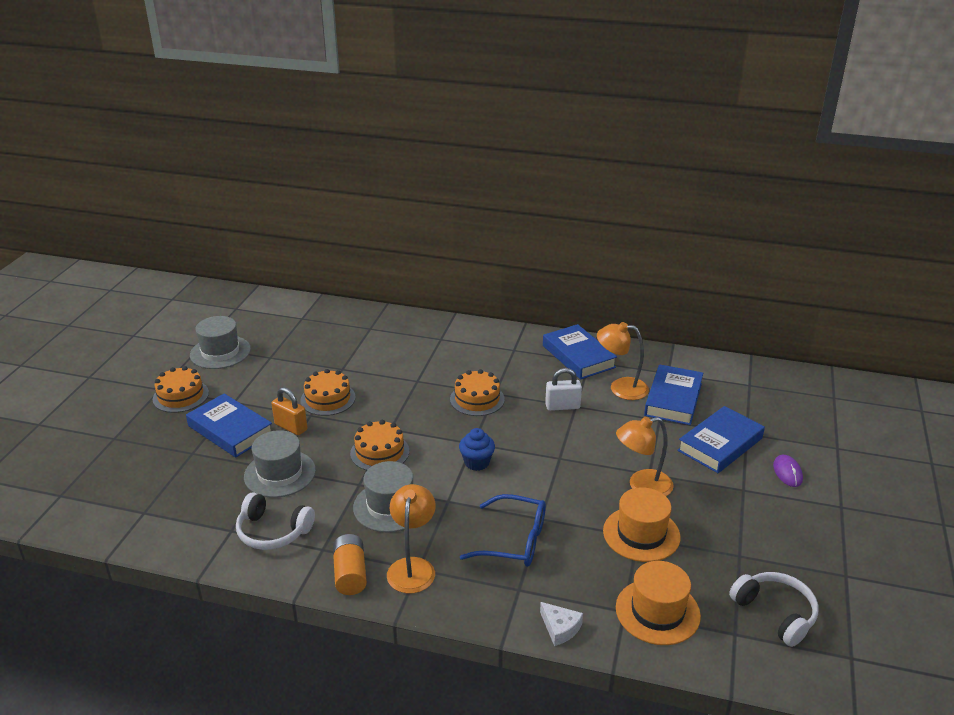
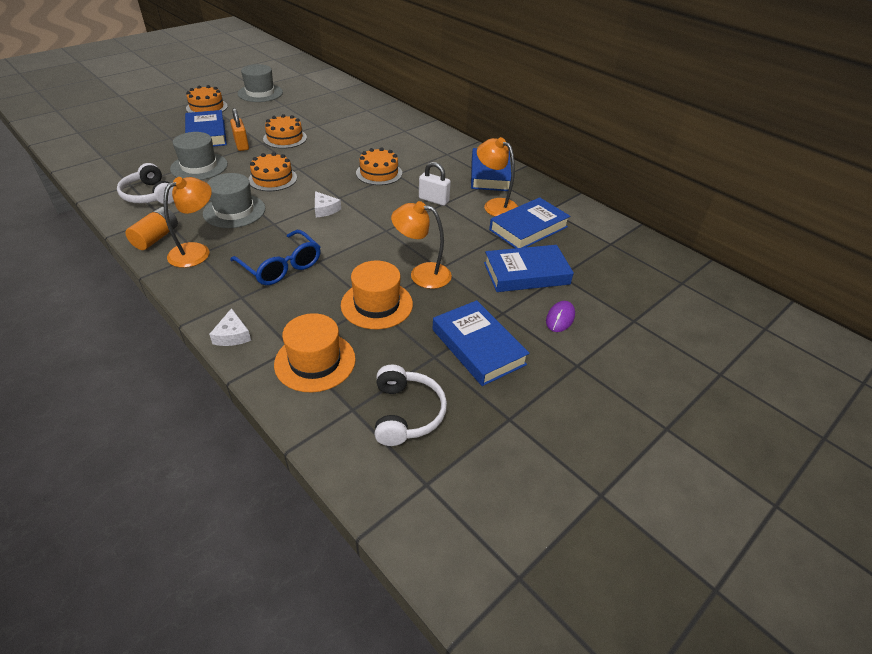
camera: 30 degrees right, 10 degrees up
(477, 462) = (325, 209): blue cupcake -> white cheese
(760, 529) = (478, 347): none -> blue book

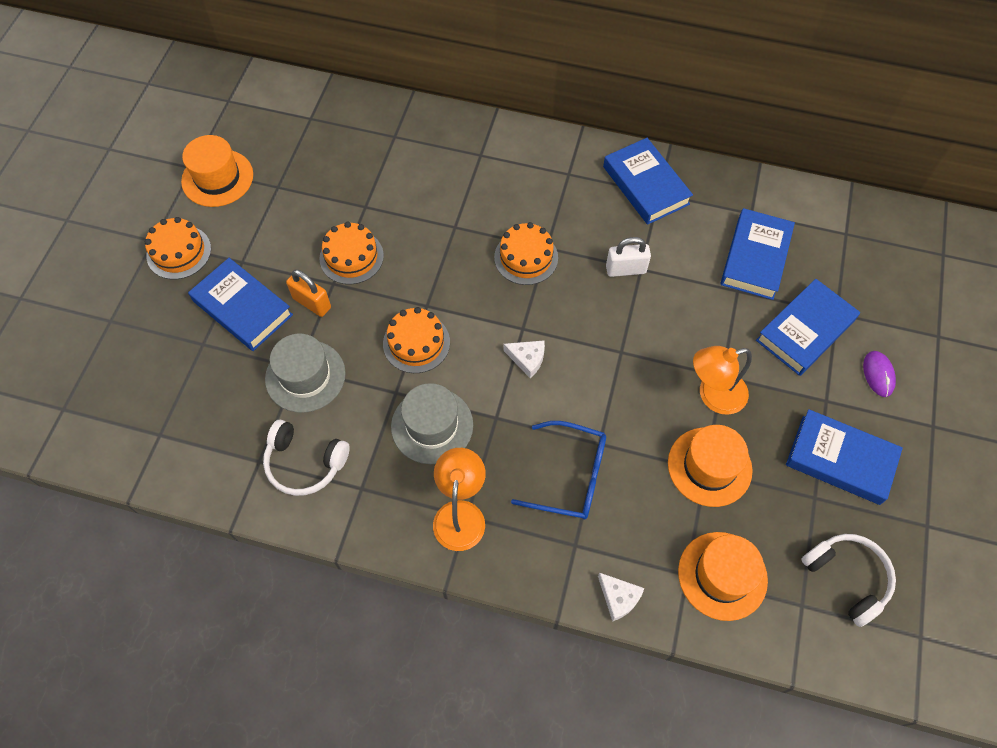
camera: 30 degrees left, 20 degrees up
(156, 238) = (393, 523): orange battery -> none
(260, 93) = (217, 178): grey hat -> orange hat
(495, 205) = (694, 239): orange lamp -> none

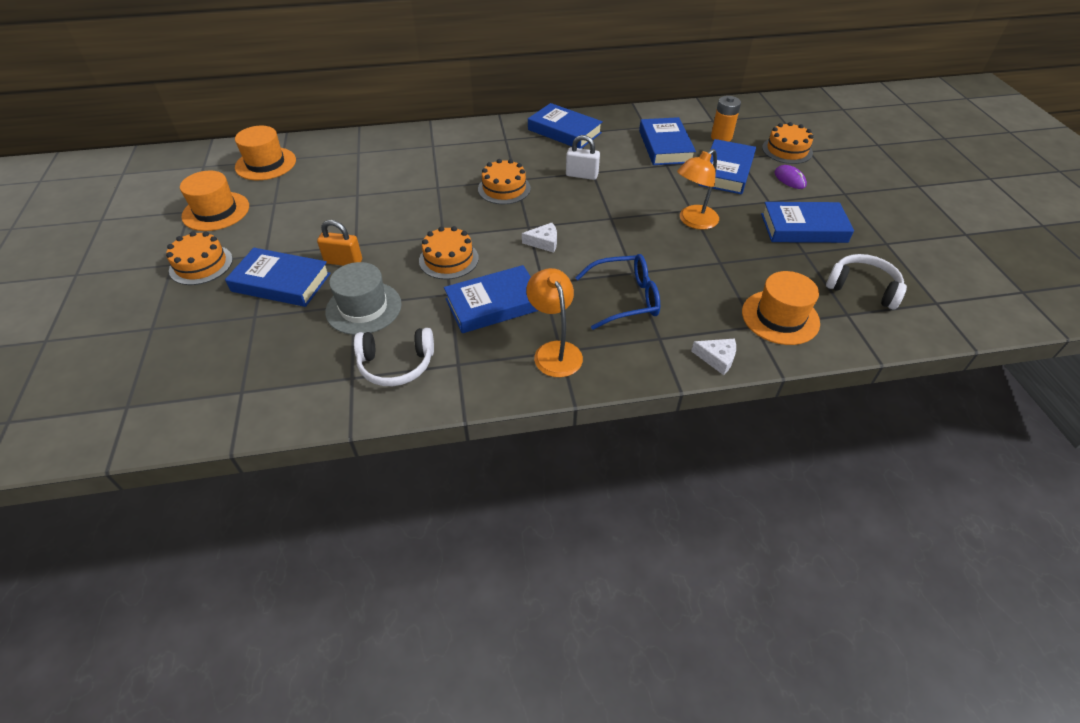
camera: 25 degrees left, 15 degrees down
(351, 257) = (362, 225): orange cake -> orange cake (787, 150)
(432, 425) = (494, 304): grey hat -> blue book
(625, 269) = (582, 175): white padlock -> white padlock turned 45 degrees clockwise
(709, 466) = (721, 259): orange hat -> orange hat (265, 164)
(837, 268) = (721, 137): none -> orange battery

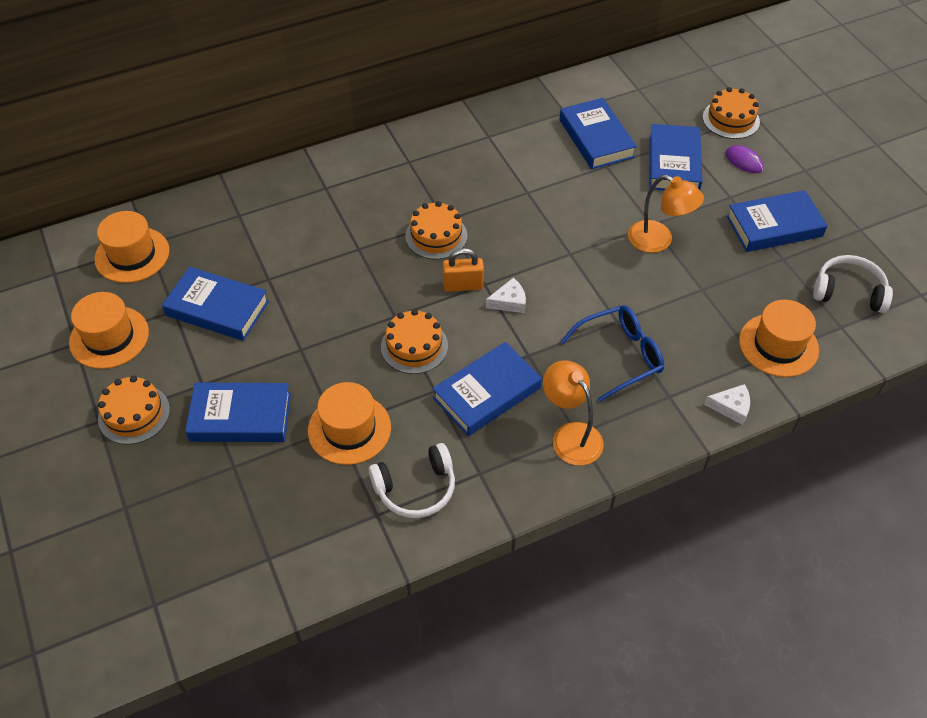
camera: 15 degrees left, 5 degrees up
(343, 261) = (298, 374): orange padlock -> orange padlock (463, 285)
(363, 308) = (349, 429): grey hat -> orange hat
(564, 131) = (473, 136): blue book -> blue book (217, 308)
(582, 175) = (517, 199): white padlock -> none
(693, 221) = (658, 241): orange lamp -> orange lamp turned 90 degrees counterclockwise
(721, 137) = (654, 113): orange battery -> none

